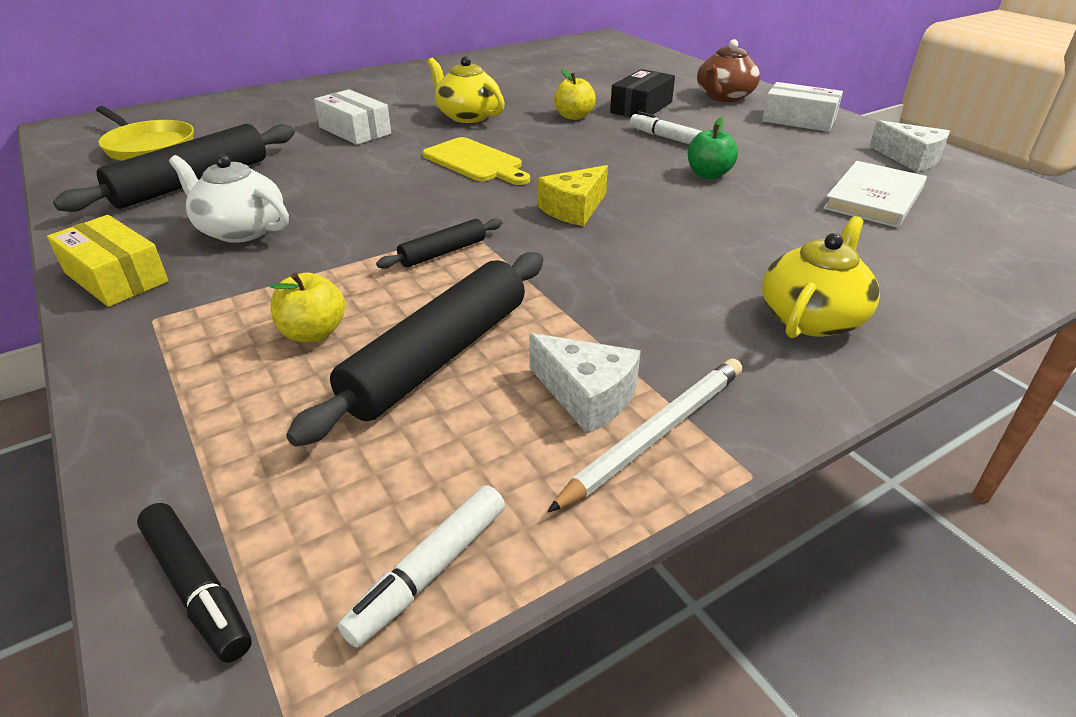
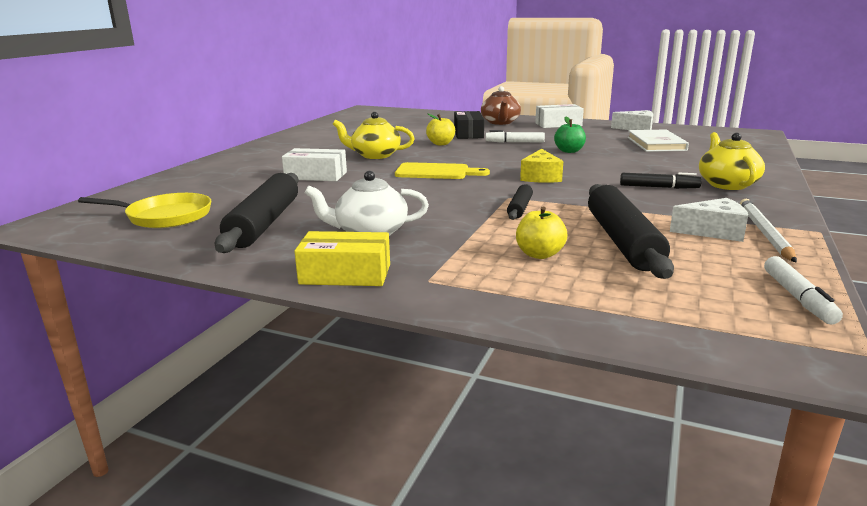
camera: 35 degrees left, 15 degrees down
(197, 588) = (735, 344): black marker -> black marker (658, 187)

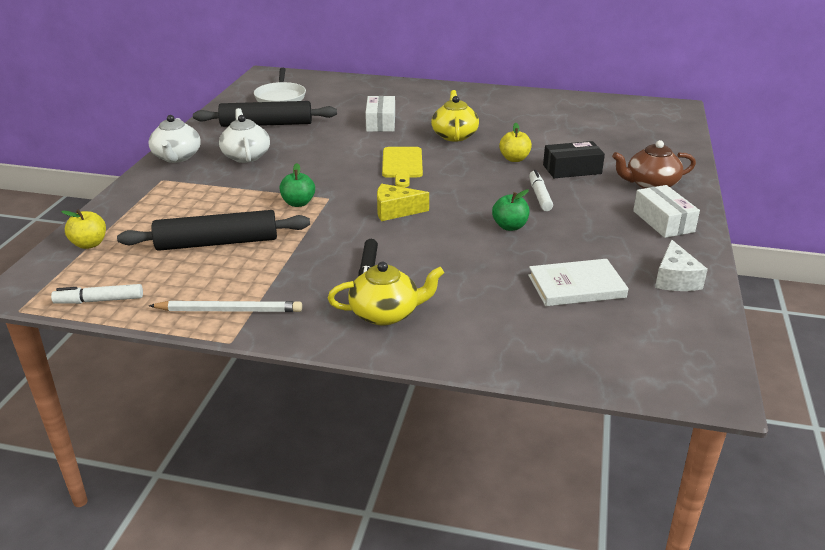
camera: 80 degrees right, 10 degrees up
(165, 216) = (280, 97): yellow pan -> white pan
(345, 274) = (177, 157): yellow box -> white teapot
(520, 208) = (298, 203): black rolling pin -> green apple
(539, 254) = (196, 211): yellow apple -> yellow apple (89, 244)
(713, 231) = (235, 285): white cheese -> none

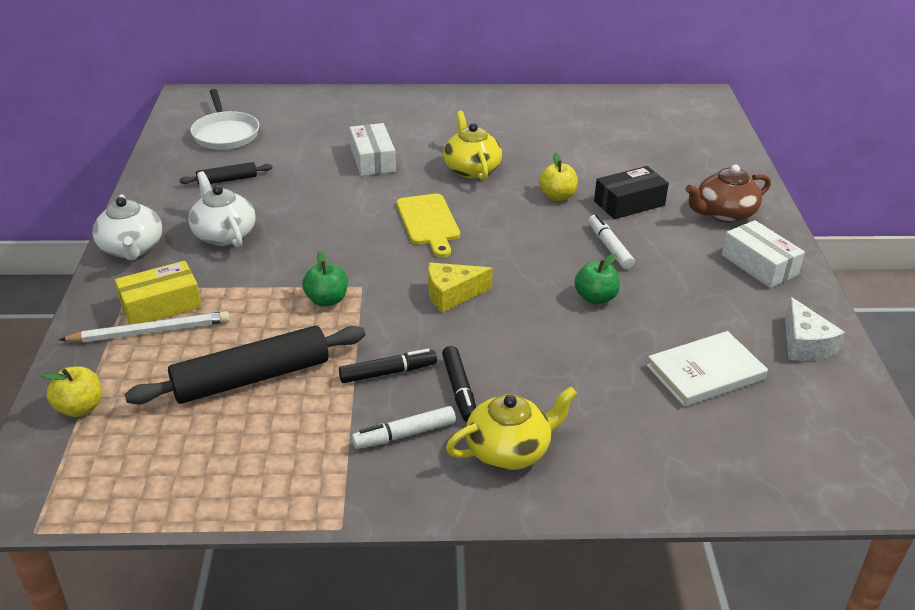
camera: 15 degrees left, 5 degrees up
(99, 300) = (139, 495): white marker -> white marker (404, 434)
(178, 192) = (161, 305): none -> yellow box
(229, 310) = (317, 479): white pencil -> white pencil (150, 331)
(266, 124) = (227, 180): black rolling pin -> black rolling pin, size x0.50
(319, 253) = (388, 372): none -> black marker

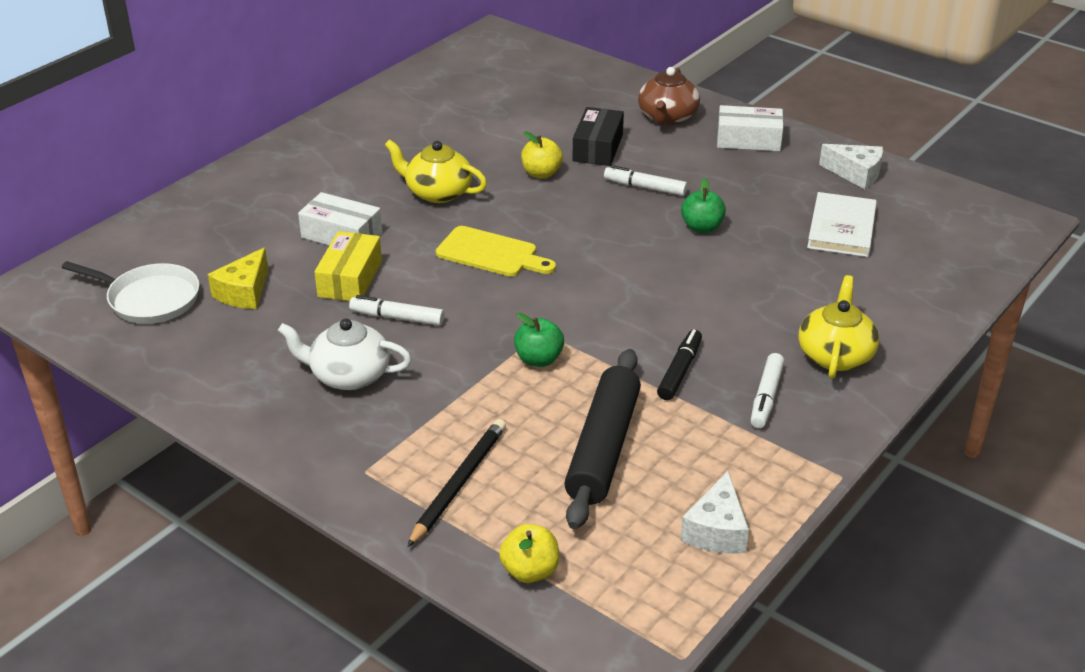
camera: 50 degrees left, 0 degrees up
(132, 248) = (292, 444): white teapot -> none
(150, 331) = (458, 483): white pencil -> black pencil
(161, 305) = (422, 461): yellow box -> yellow box (350, 279)
(203, 482) = (716, 530): none -> white cheese
(227, 180) = (247, 334): black rolling pin -> none
(307, 222) = (397, 317): none -> white marker
(452, 294) = (613, 291): yellow cheese -> yellow cheese (244, 292)
(459, 390) = (741, 346): black marker -> none

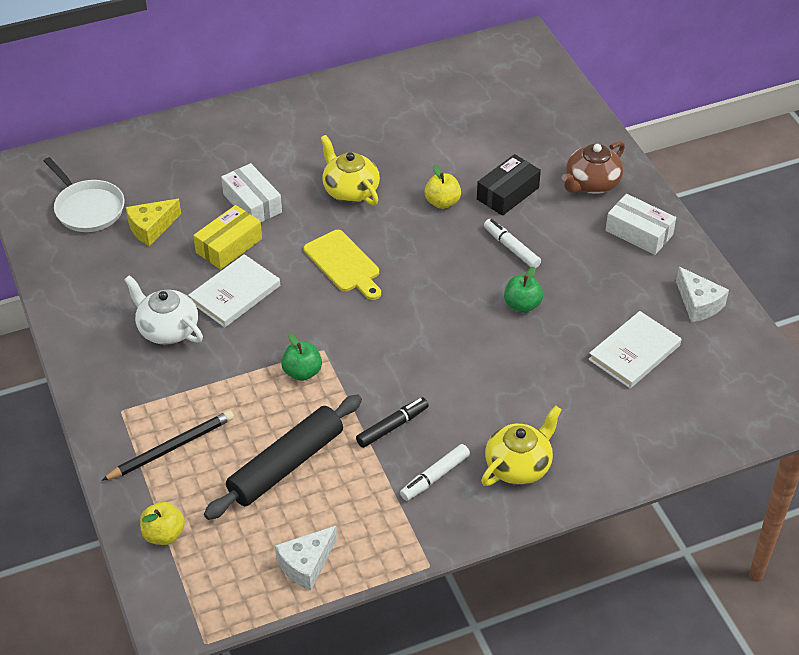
camera: 30 degrees right, 10 degrees up
(397, 317) = (235, 294): white marker -> white book

